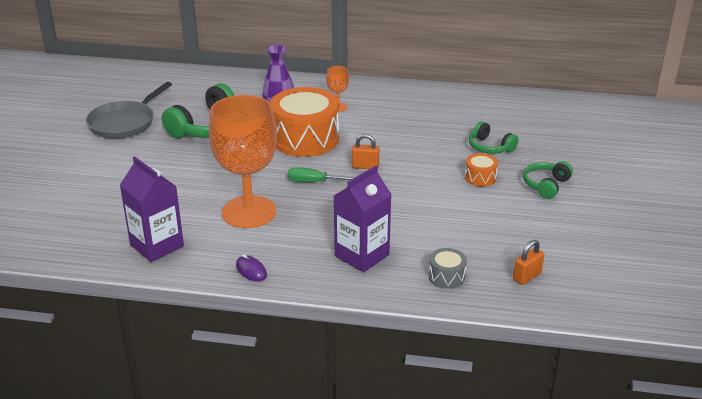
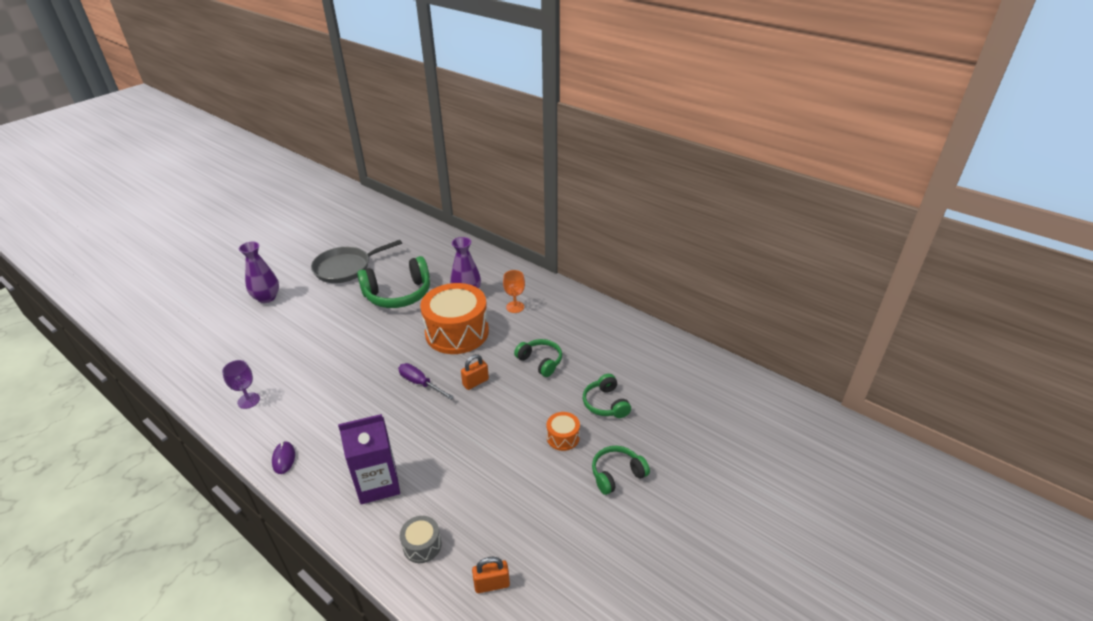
camera: 30 degrees right, 5 degrees up
(64, 168) = (267, 298): none -> purple vase
(157, 246) = (248, 400): purple carton -> purple goblet
(249, 212) = (342, 394): orange goblet -> none
(315, 182) = (420, 383): green screwdriver -> purple screwdriver
(365, 166) = (475, 382): orange padlock -> orange padlock turned 75 degrees counterclockwise
(405, 137) = (540, 361): none -> green headphones

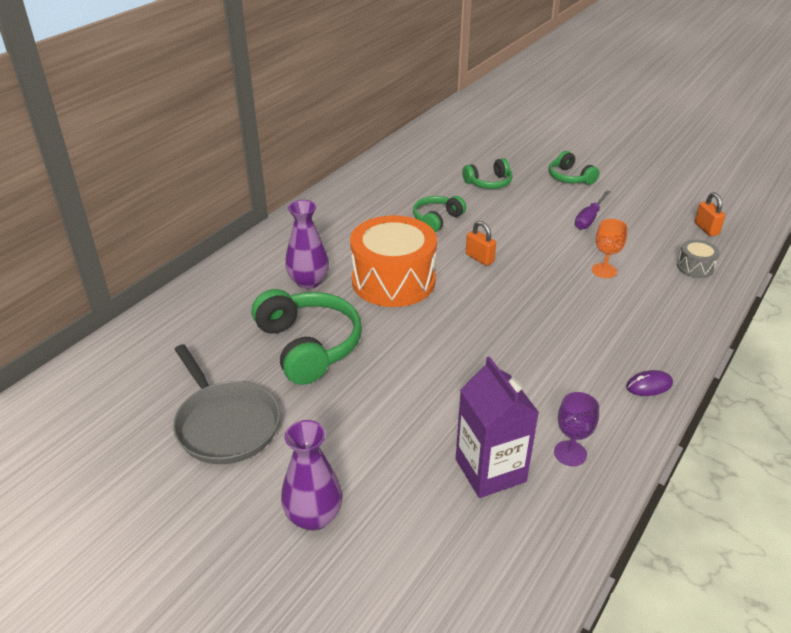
camera: 95 degrees left, 0 degrees up
(378, 484) = (645, 304): purple carton -> purple carton (490, 470)
(420, 383) = (492, 297): purple screwdriver -> purple screwdriver (589, 219)
(515, 307) = (339, 241): orange goblet -> orange goblet (604, 270)
(563, 437) = (539, 203): orange drum -> none

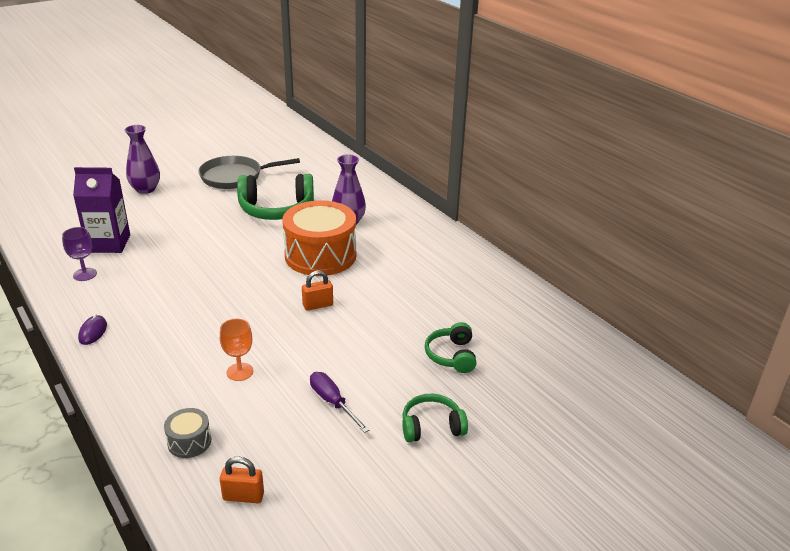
camera: 110 degrees right, 5 degrees down
(437, 219) = (397, 300): green headphones -> none

